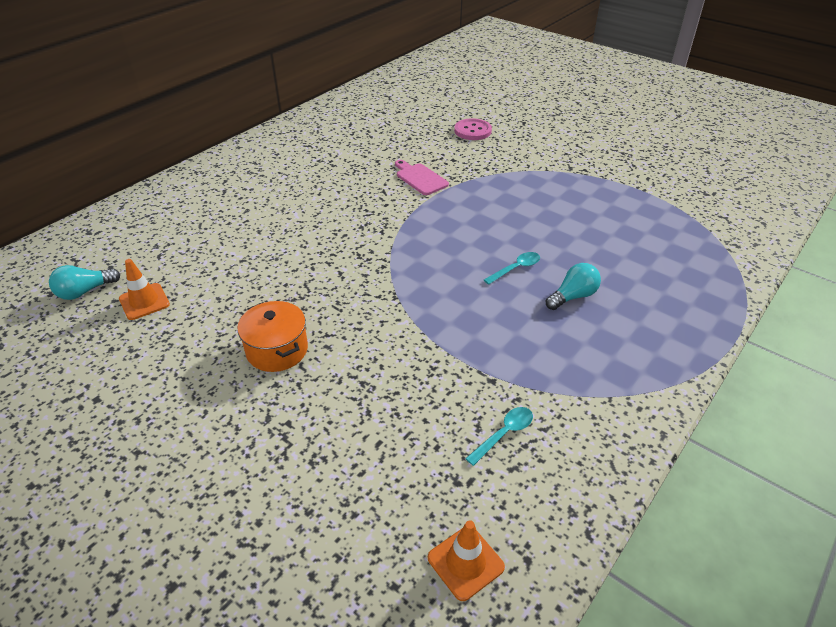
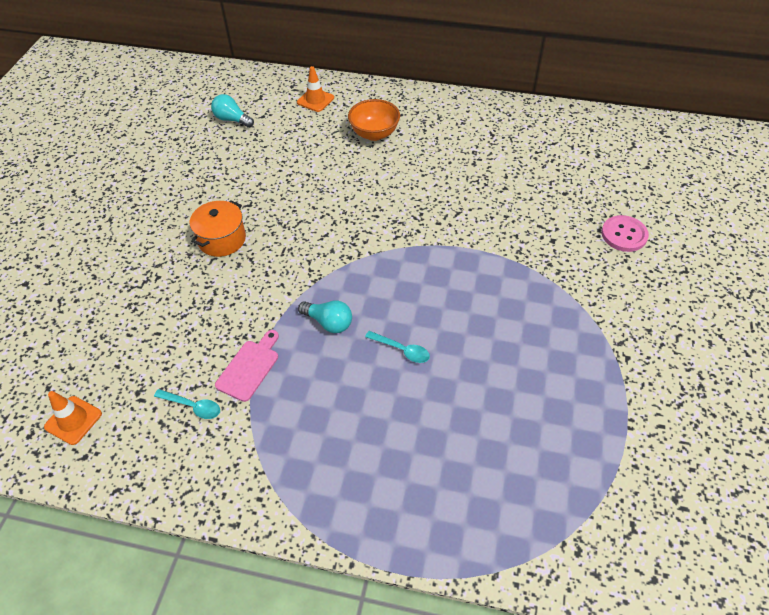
camera: 65 degrees right, 10 degrees up
(144, 301) = (236, 151): orange traffic cone -> orange traffic cone (315, 100)
(233, 203) = (374, 134): none -> orange bowl
(420, 178) = (498, 229): pink cutting board -> pink cutting board (249, 367)
(573, 296) = (386, 407): turquoise light bulb -> turquoise light bulb (329, 322)

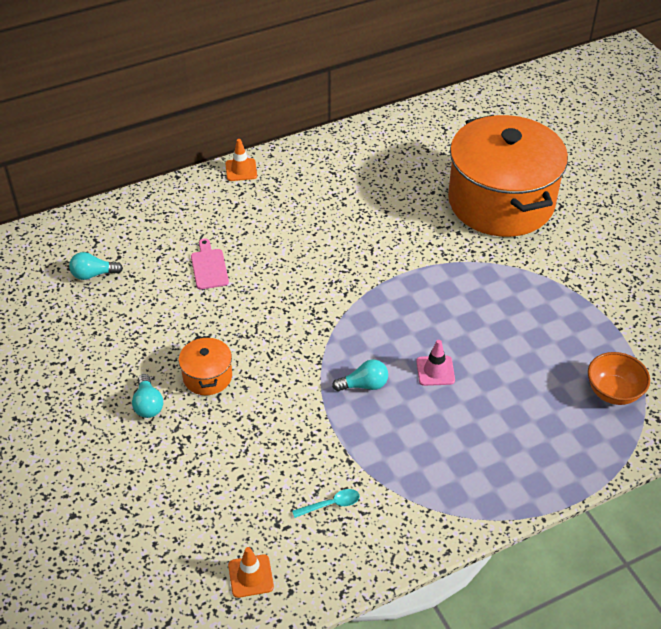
camera: 40 degrees left, 5 degrees down
(160, 234) = (148, 404): none -> turquoise light bulb
(249, 367) = (342, 452): pink cutting board -> pink cutting board (209, 267)
(315, 100) = (152, 218): orange traffic cone -> orange traffic cone (241, 170)
(374, 134) = (237, 221): orange bowl -> orange bowl (613, 392)
(401, 350) = (435, 371): turquoise spoon -> pink traffic cone
(624, 235) = (500, 202): pink button -> orange pot

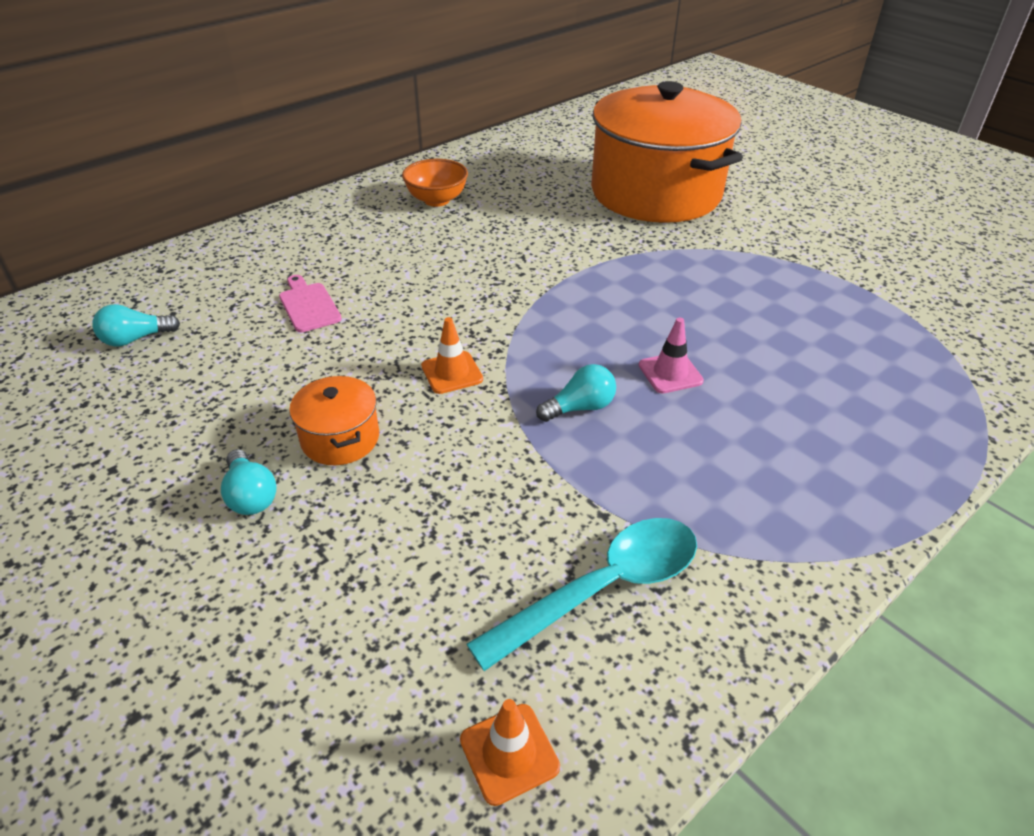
camera: 15 degrees left, 5 degrees down
(241, 170) = (326, 203): orange traffic cone -> orange traffic cone (452, 373)
(331, 504) = (602, 588): turquoise spoon -> turquoise spoon, size x2.18
(613, 392) = (912, 357): orange bowl -> orange bowl (437, 200)

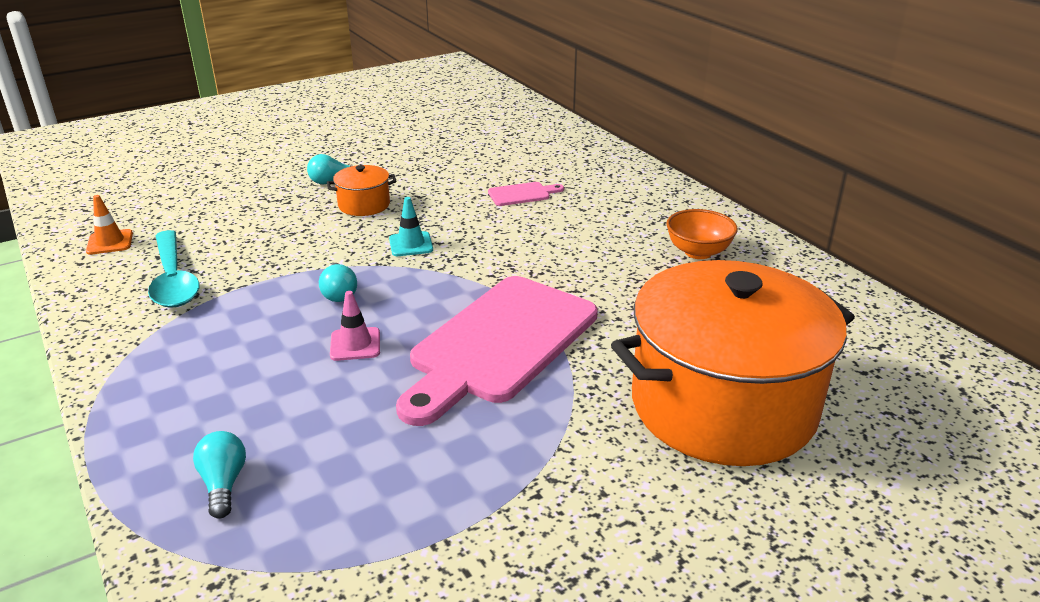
camera: 100 degrees right, 10 degrees down
(135, 339) = (501, 144): turquoise light bulb -> turquoise light bulb (223, 483)
(452, 373) = (411, 244): orange traffic cone -> turquoise traffic cone
(627, 288) = (500, 343): none -> pink cutting board

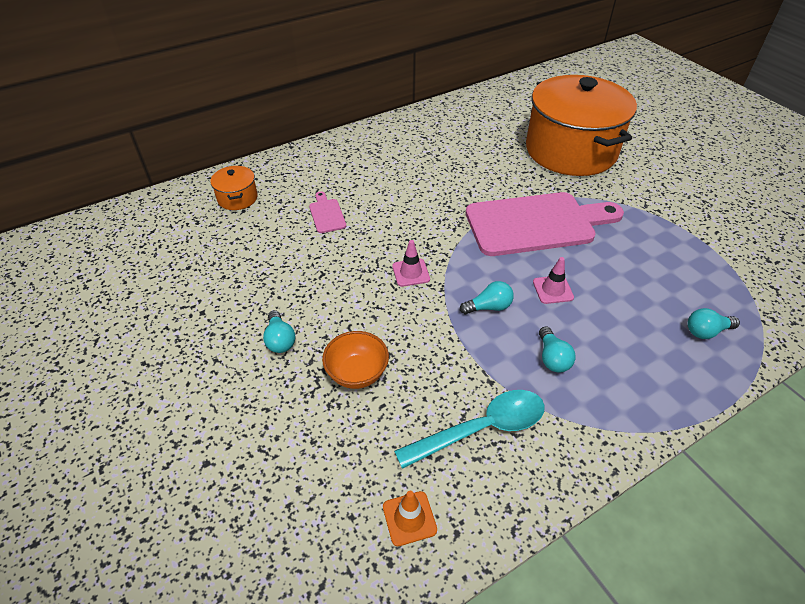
camera: 90 degrees left, 15 degrees up
(240, 332) = (552, 358): none -> turquoise light bulb
(364, 205) = (336, 309): orange pot -> orange pot (237, 198)
(411, 244) = (411, 273): turquoise traffic cone -> pink traffic cone
(500, 343) = (536, 223): pink cutting board -> pink cutting board turned 45 degrees counterclockwise
(698, 252) = (419, 143): orange bowl -> orange bowl (357, 373)

